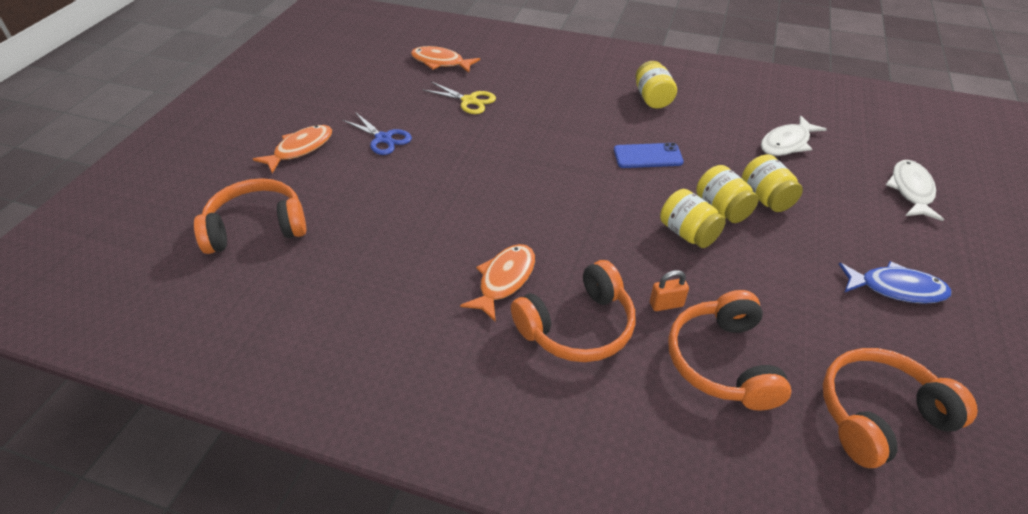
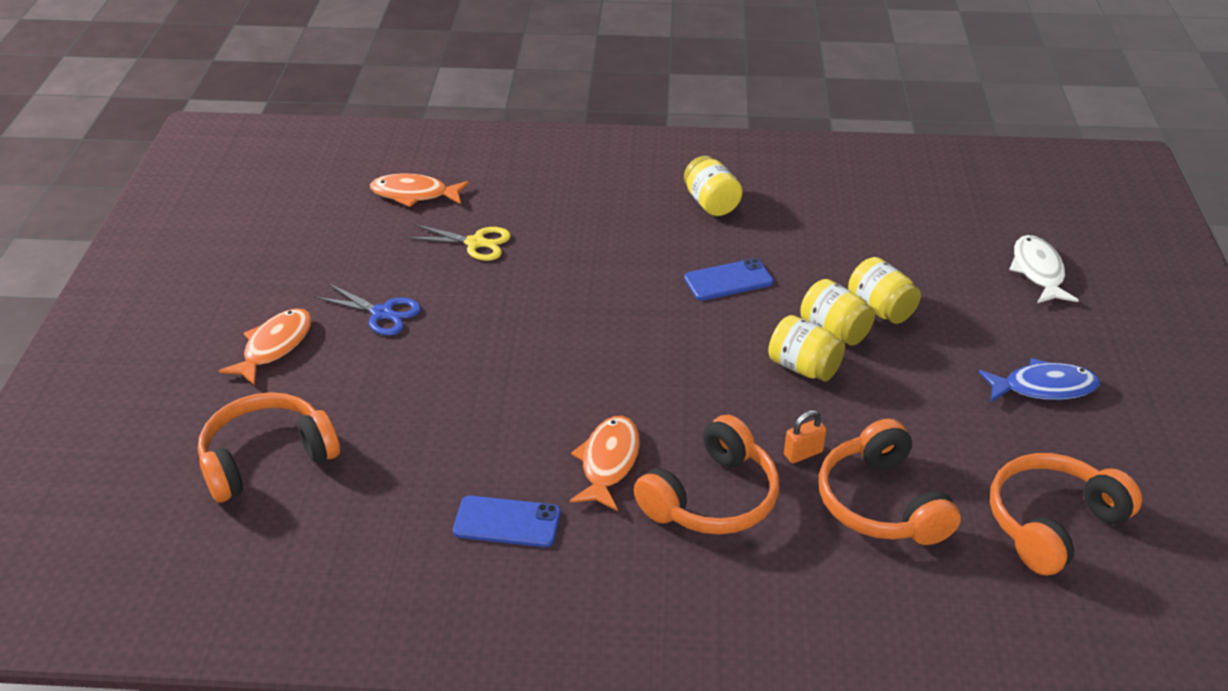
camera: 15 degrees left, 5 degrees down
(407, 312) = (507, 522): none -> blue phone
(787, 143) = (888, 236): white fish -> none

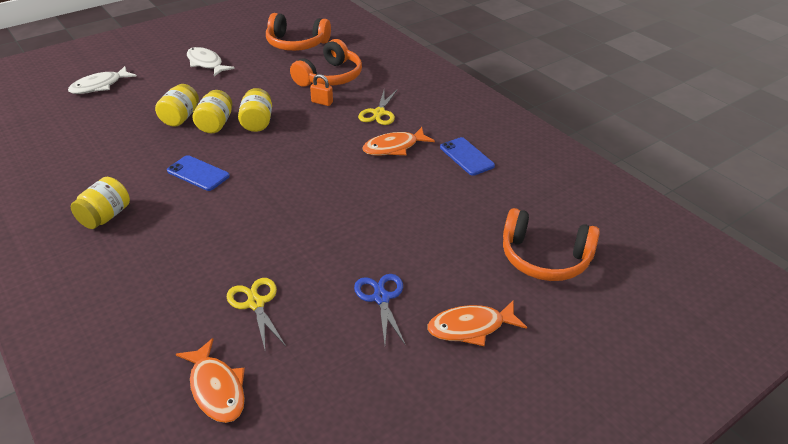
camera: 130 degrees left, 0 degrees up
(712, 498) = (379, 113): orange headphones -> yellow scissors
(1044, 387) = (206, 63): blue fish -> white fish

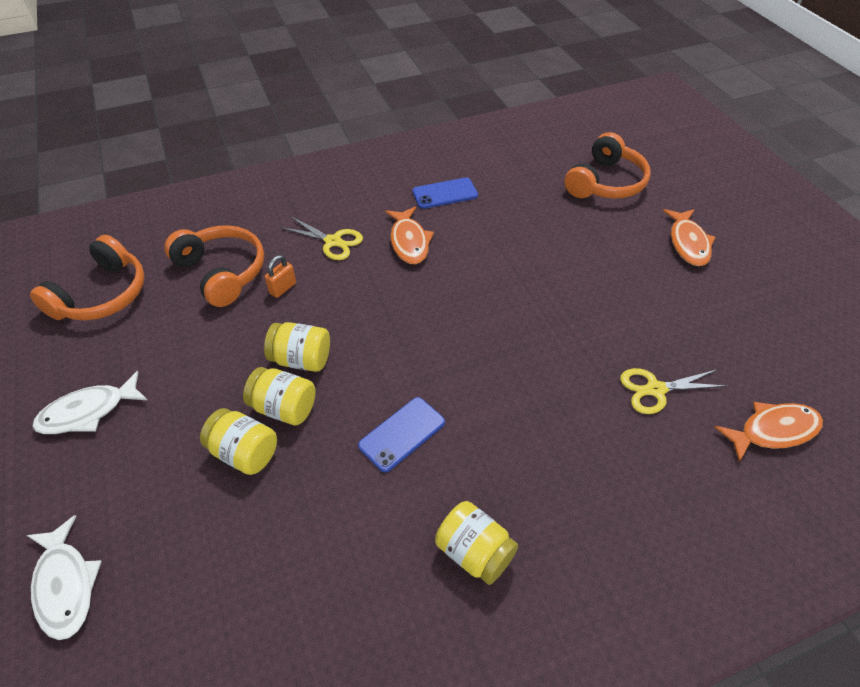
camera: 75 degrees left, 10 degrees up
(381, 298) = (650, 292): blue scissors -> none

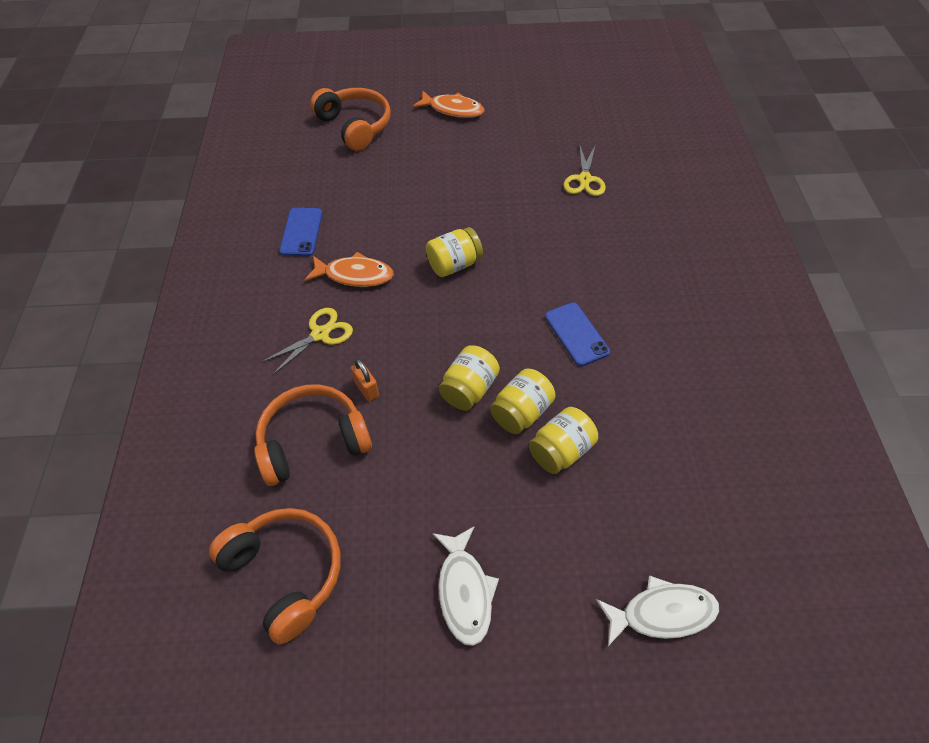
camera: 70 degrees left, 5 degrees up
(474, 552) = (689, 317): yellow jar -> yellow jar (454, 265)
(773, 431) = (635, 140): orange fish -> none

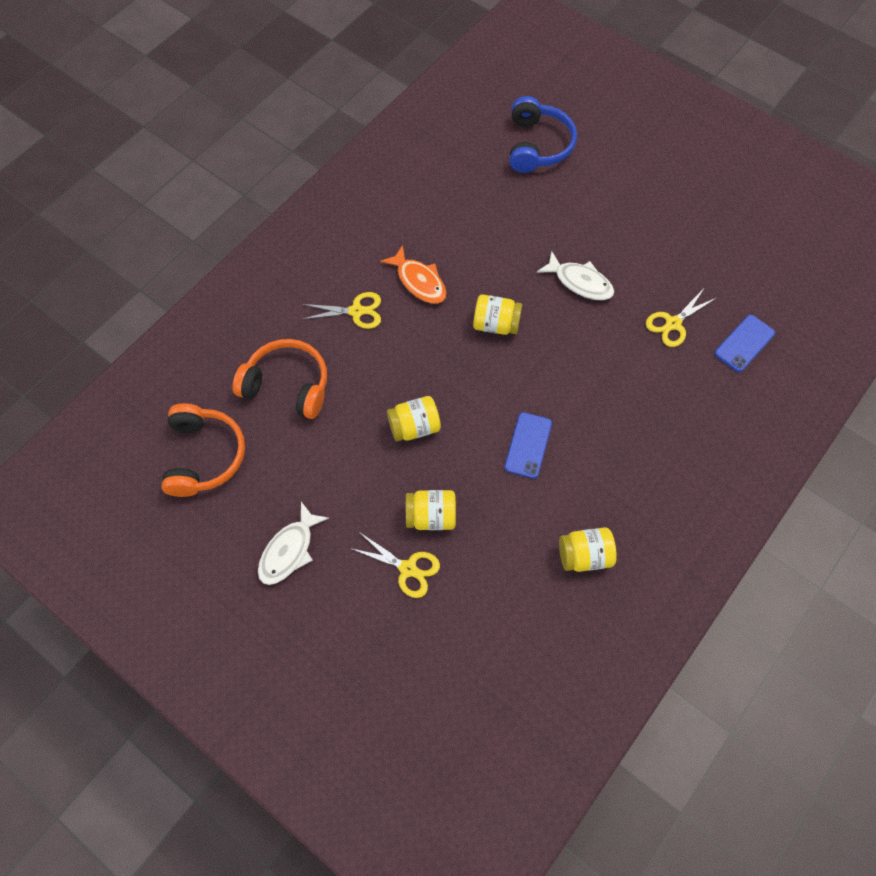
camera: 40 degrees right, 10 degrees up
(301, 232) = (414, 218): blue phone -> blue phone (744, 343)
(355, 126) = (538, 145): orange headphones -> blue headphones
(366, 389) = (350, 375): orange padlock -> none
(453, 110) = (632, 181): orange fish -> none
(521, 412) = (432, 470): yellow jar -> yellow jar (584, 555)
(589, 512) = (408, 569): none -> yellow scissors
(662, 613) = (388, 662): white fish -> white fish (580, 282)

